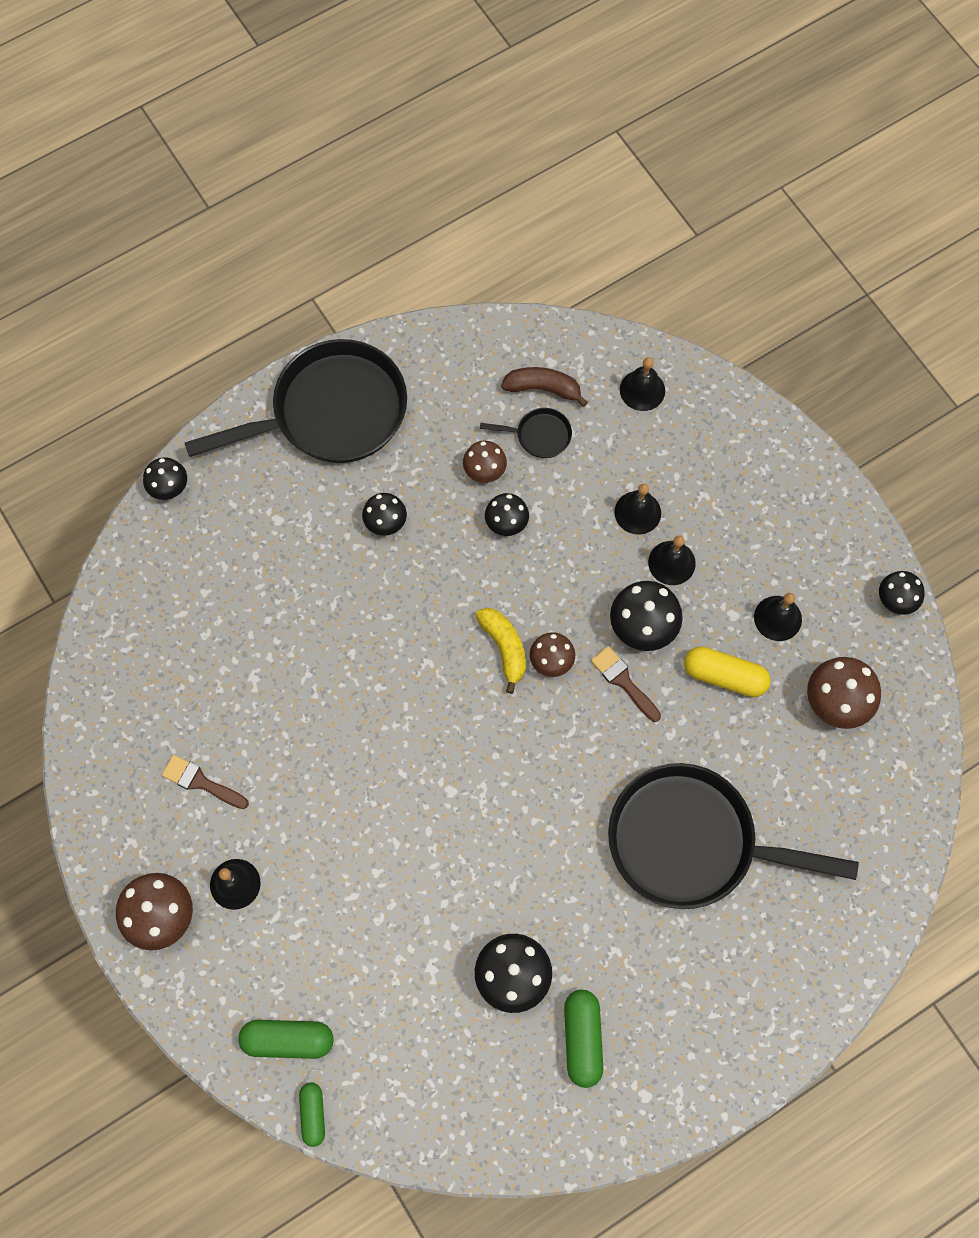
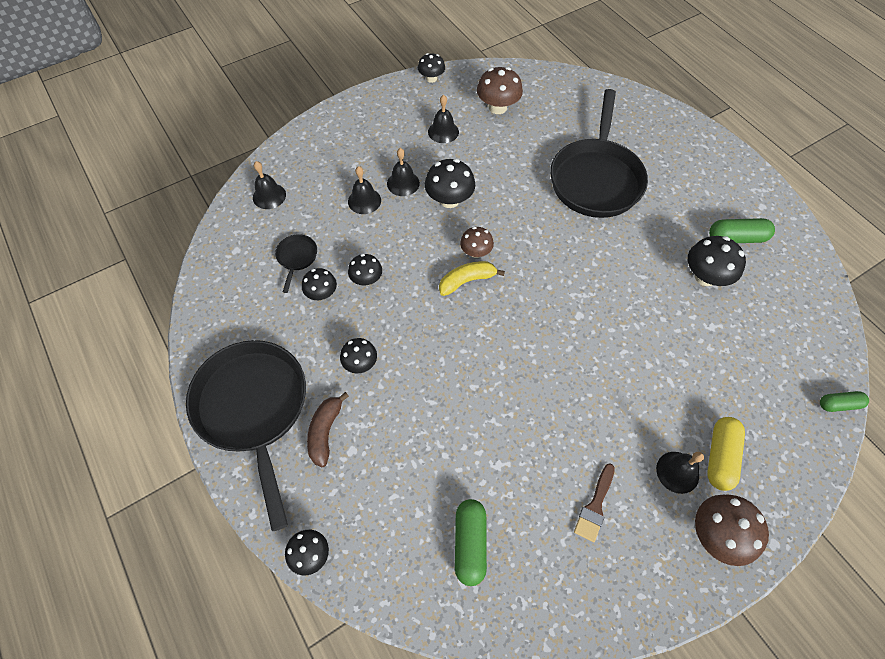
camera: 90 degrees left, 10 degrees down
(288, 1040) = (790, 425): green capsule -> green capsule (470, 543)
(484, 470) = (322, 294): brown mushroom -> black mushroom
(543, 388) = (257, 255): brown banana -> brown banana (325, 432)
(623, 681) = (489, 211): brown brush -> none
(724, 676) = (483, 159): yellow capsule -> yellow capsule (720, 457)

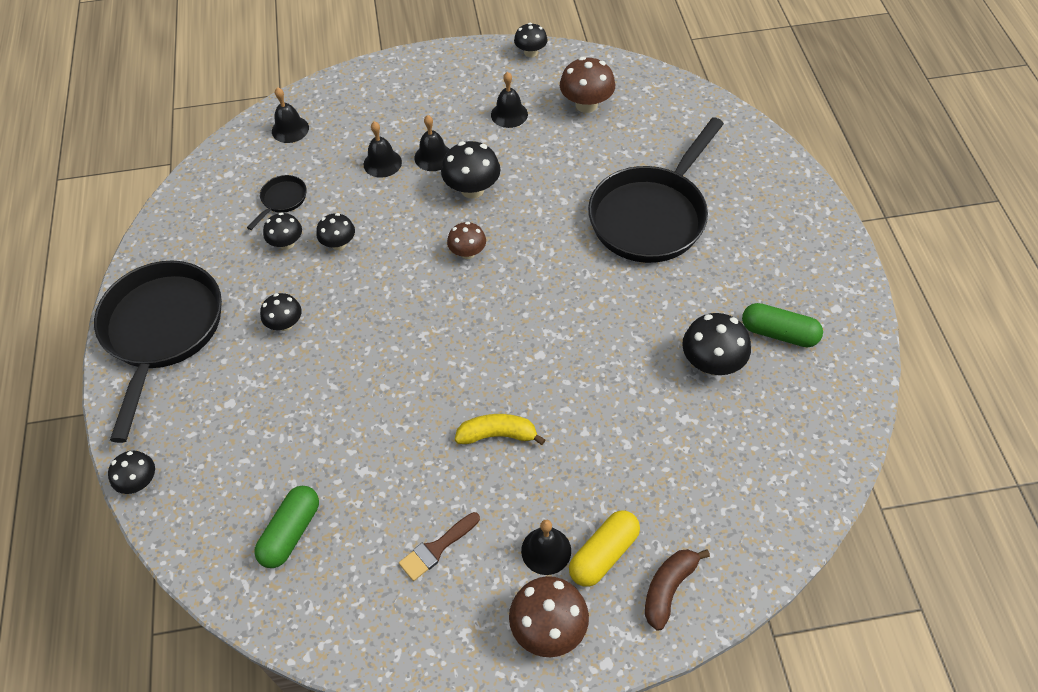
camera: 25 degrees right, 5 degrees down
(325, 432) = (215, 376): brown banana -> brown banana (668, 588)
(467, 281) = (440, 279): yellow banana -> yellow banana (497, 435)
(839, 404) = (781, 554): green capsule -> none

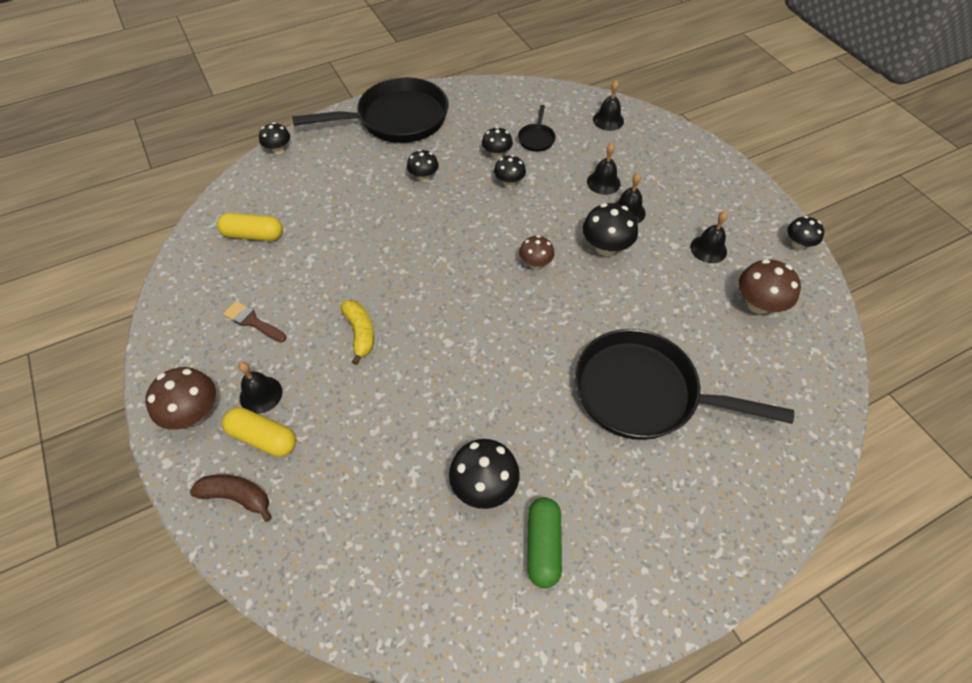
camera: 70 degrees right, 0 degrees up
(282, 200) = (536, 138): black pan -> black pan turned 90 degrees clockwise
(291, 532) = (253, 235): green capsule -> yellow capsule

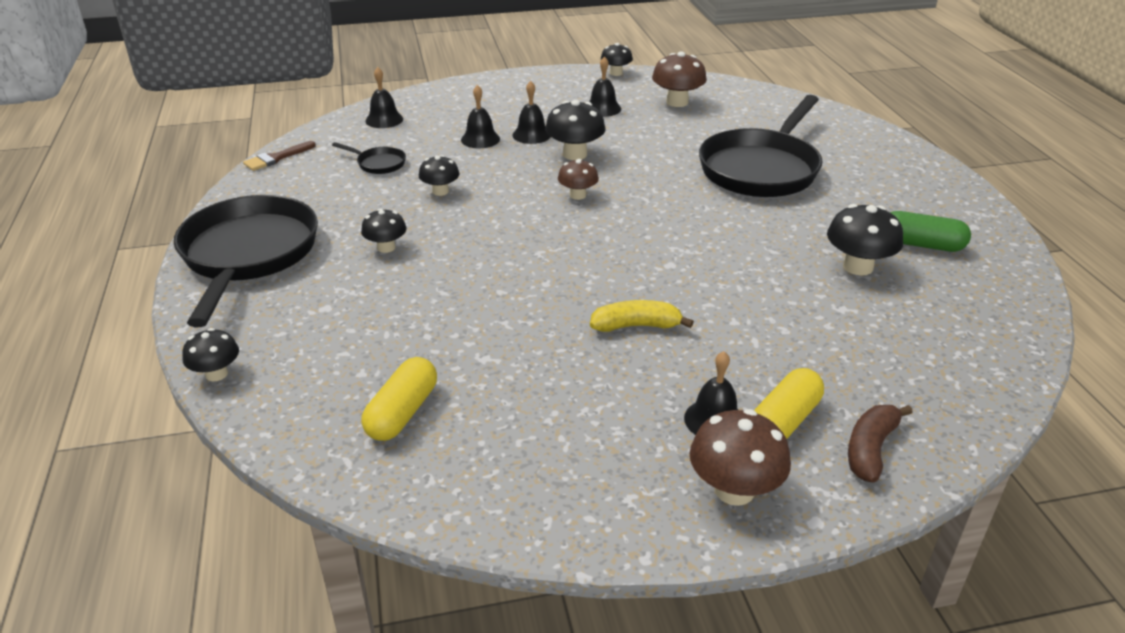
camera: 75 degrees left, 20 degrees down
(252, 321) = (582, 422): brown brush -> brown brush (276, 158)
(497, 154) = (384, 192): black mushroom -> none

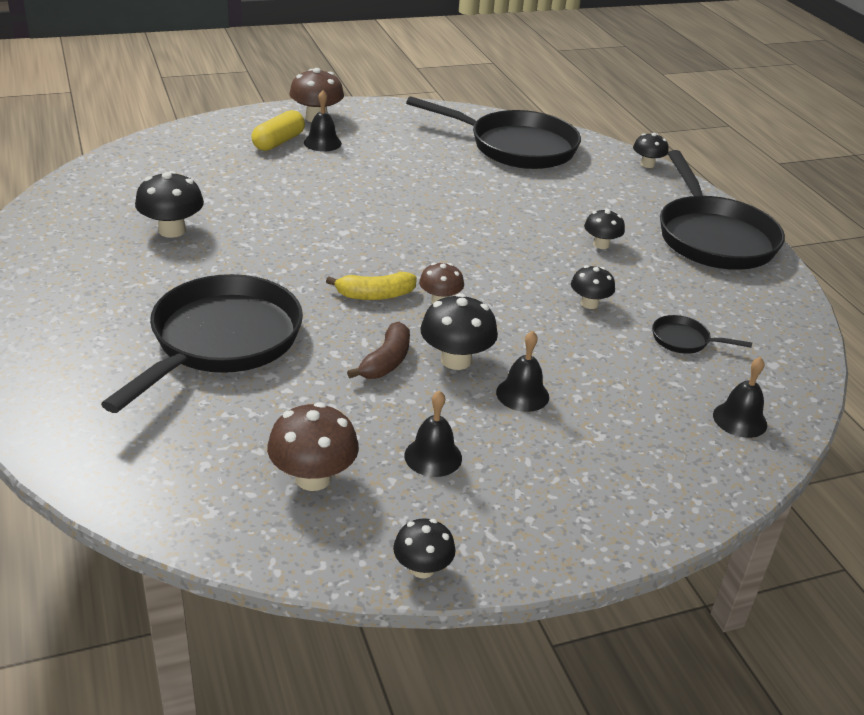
camera: 170 degrees right, 0 degrees up
(276, 158) = (808, 346): brown brush -> none
(402, 412) = (515, 147): yellow capsule -> black pan
(480, 139) = (587, 384): black bell -> none
(636, 326) = (372, 189): yellow banana -> yellow banana (375, 295)
(870, 449) = (231, 131): brown banana -> brown banana (386, 362)
(921, 244) = (95, 250): green capsule -> none

